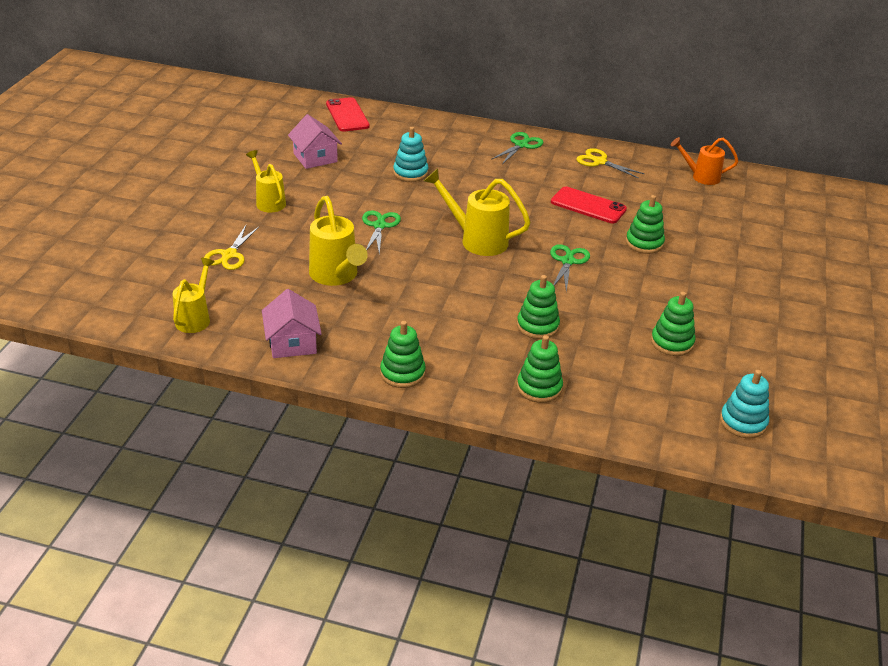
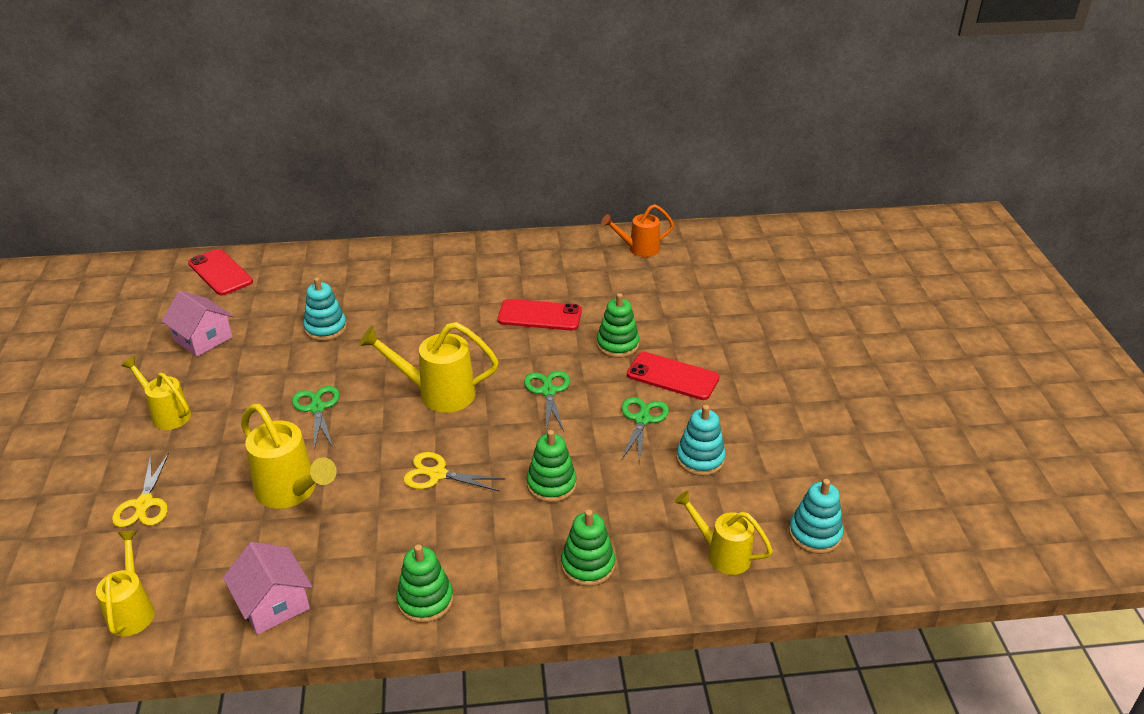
camera: 20 degrees left, 0 degrees up
(521, 145) = (436, 260): green scissors -> green scissors (642, 420)
(599, 162) = (528, 259): yellow scissors -> yellow scissors (438, 474)
(654, 412) = (722, 554): none -> yellow watering can
(672, 342) = (700, 459): green stacking toy -> turquoise stacking toy
(680, 278) = (672, 376): none -> red phone

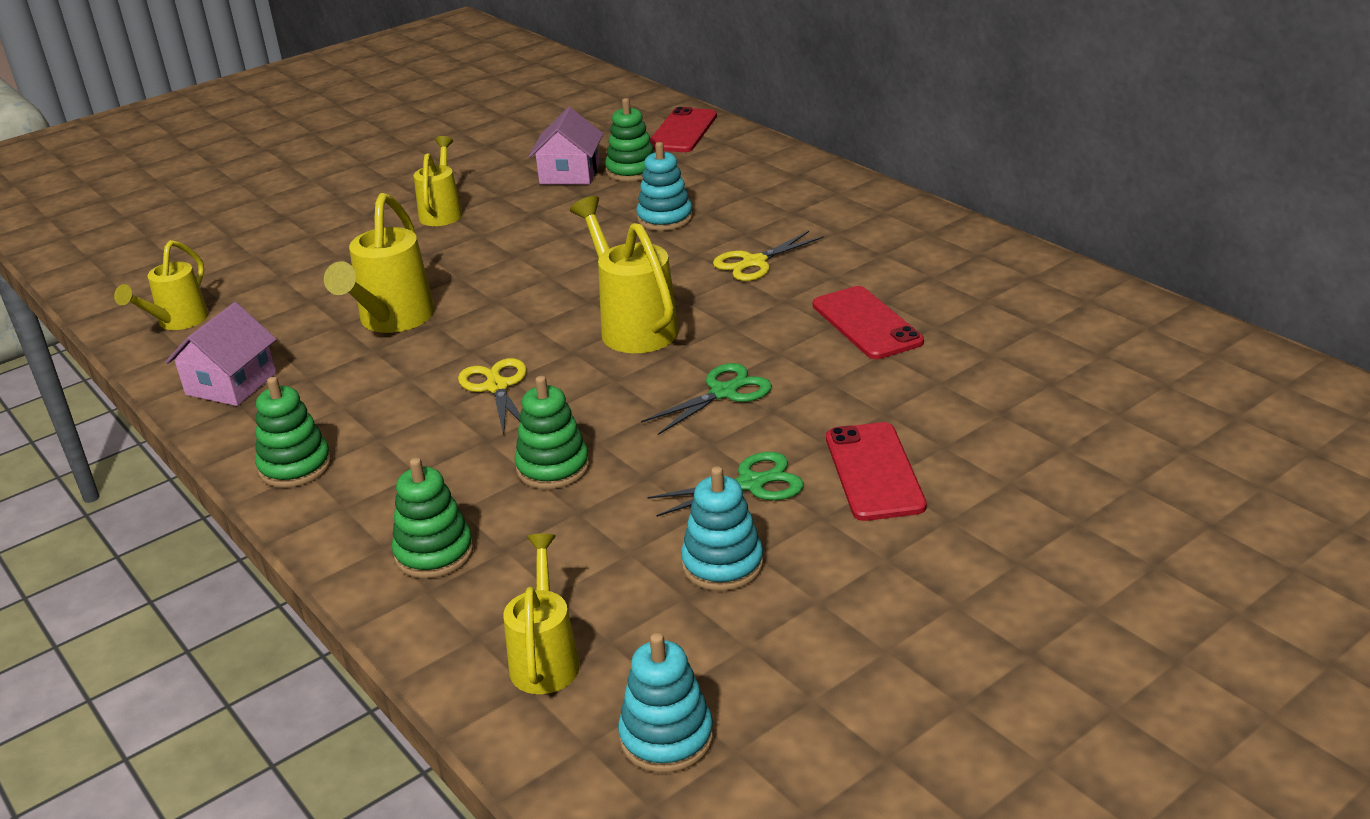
camera: 60 degrees right, 5 degrees down
(132, 610) = (177, 322): yellow watering can -> yellow watering can turned 150 degrees clockwise
(144, 504) = (313, 262): yellow scissors -> yellow scissors (754, 262)
(317, 408) = (531, 274): green scissors -> none
(617, 345) = (885, 401): green stacking toy -> green stacking toy (632, 171)
(638, 249) = (1129, 329): orange watering can -> none

